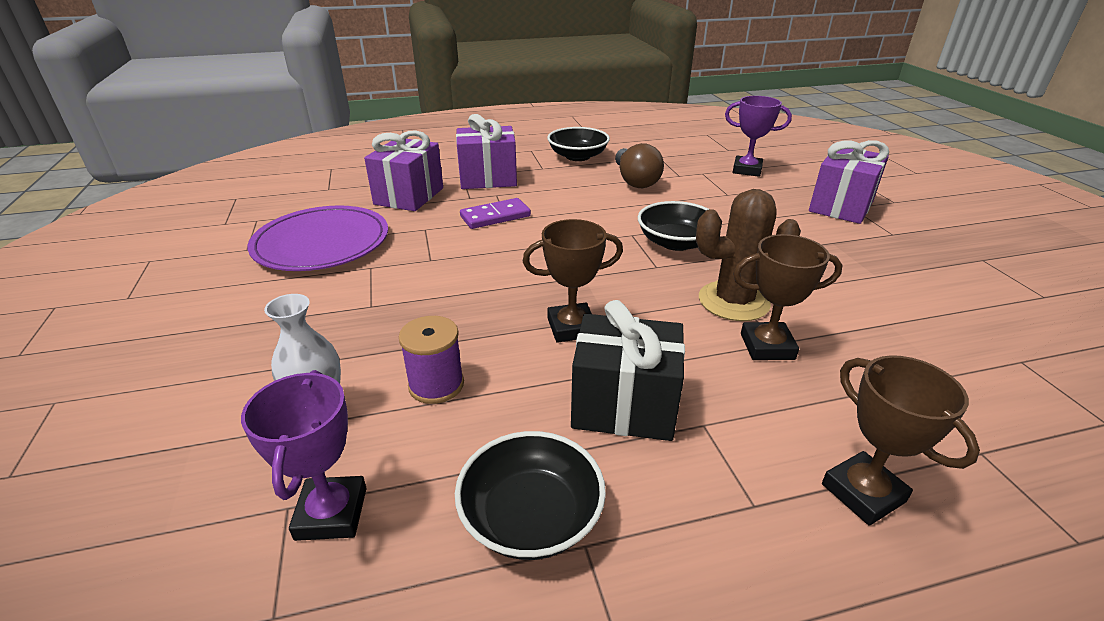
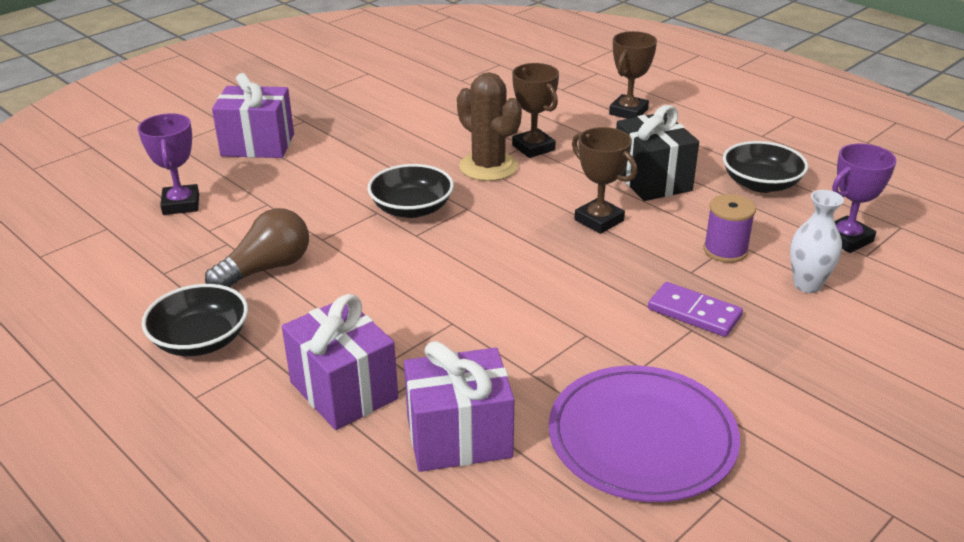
camera: 120 degrees left, 0 degrees up
(495, 216) = (452, 334): purple domino -> purple domino (694, 312)

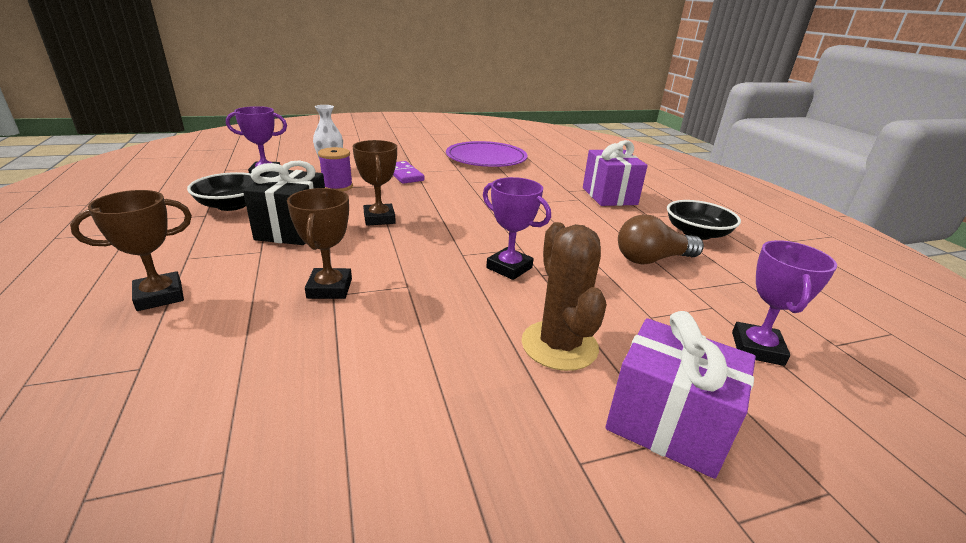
camera: 155 degrees left, 5 degrees down
(412, 209) = (509, 268): black bowl -> purple trophy
(459, 437) = (561, 174): purple gift -> none
(488, 167) = (400, 283): brown cactus -> brown cactus (559, 345)

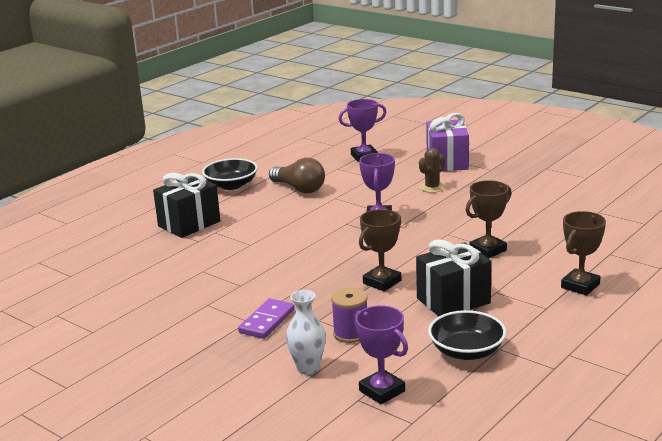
camera: 120 degrees left, 5 degrees down
(159, 296) = (580, 286): brown trophy -> brown trophy turned 75 degrees counterclockwise
(486, 158) = (143, 306): purple plate -> none
(559, 345) = (432, 187): brown cactus -> brown cactus, size x0.60
(609, 196) = (189, 224): purple gift -> black gift

